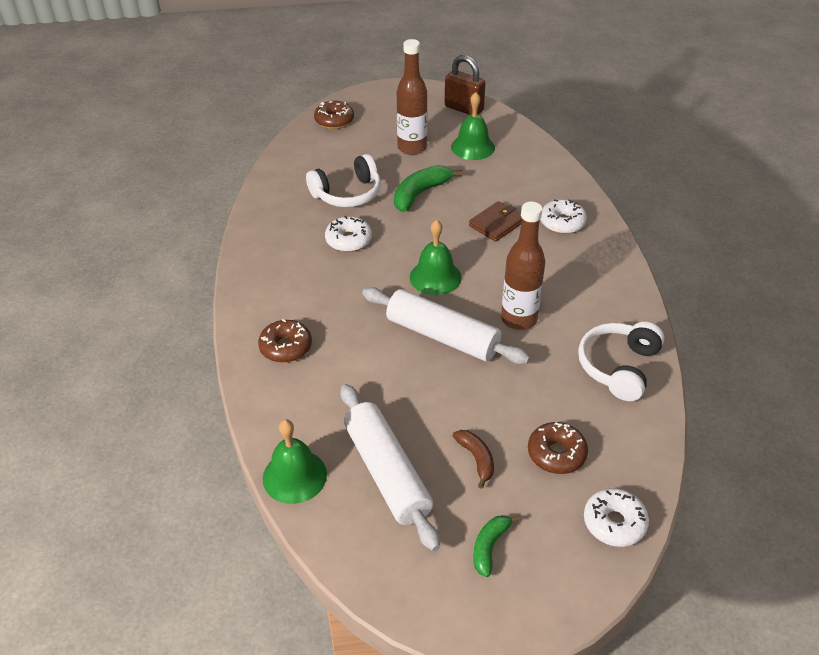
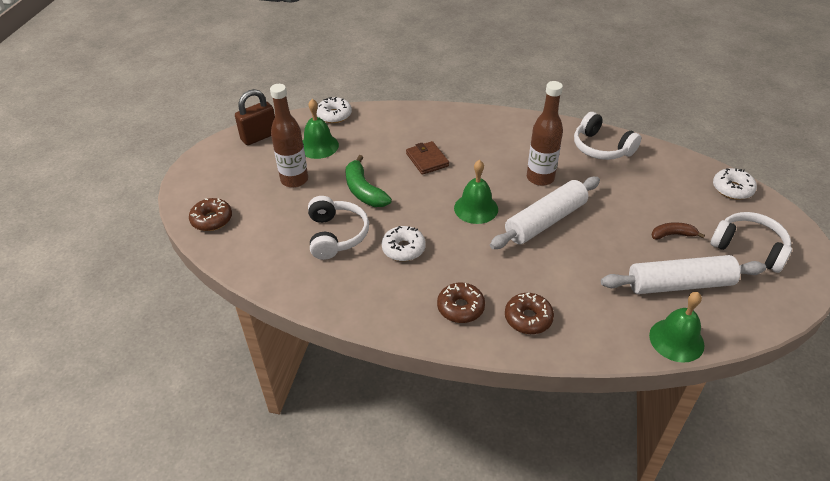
camera: 70 degrees left, 0 degrees up
(490, 547) = (749, 248): green banana -> white headphones
(556, 454) = (673, 197): brown donut -> brown donut (460, 308)
(562, 223) = (443, 128): white donut -> white donut (334, 115)

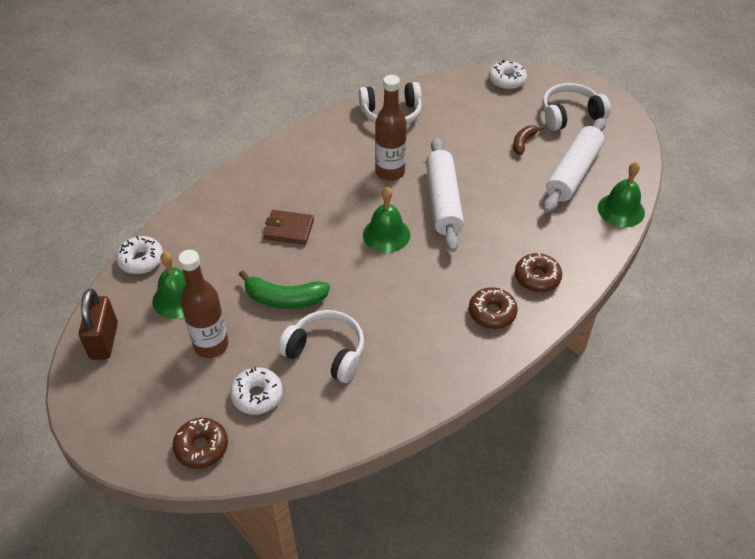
camera: 55 degrees left, 5 degrees up
(403, 248) = (390, 312): white donut -> white donut (257, 395)

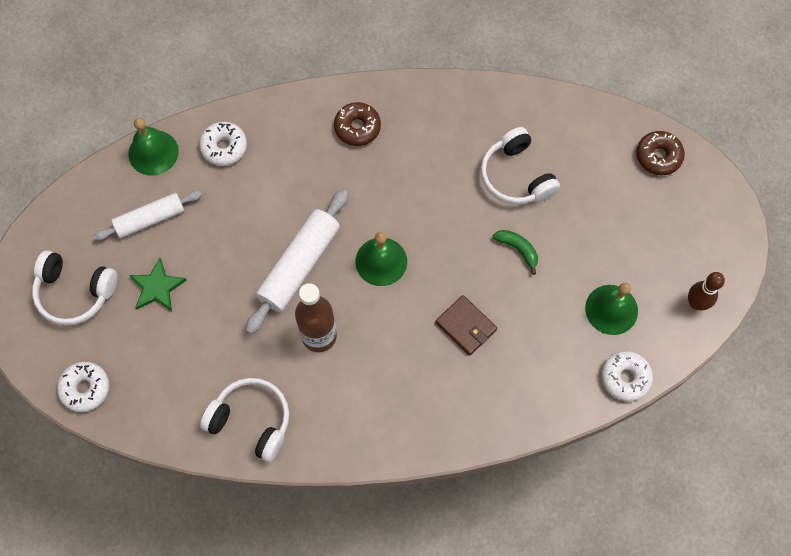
camera: 145 degrees left, 20 degrees up
(104, 341) = (696, 303): brown padlock -> brown bowling pin
(211, 345) = (606, 241): brown bottle -> none
(257, 395) = (593, 173): white donut -> white donut (224, 147)
(284, 298) = (518, 249): green banana -> green banana, size x0.61
(523, 142) = (157, 287): brown banana -> green star
(537, 278) = (292, 135): brown donut -> none
(573, 173) = (150, 219): white rolling pin -> white rolling pin, size x0.66

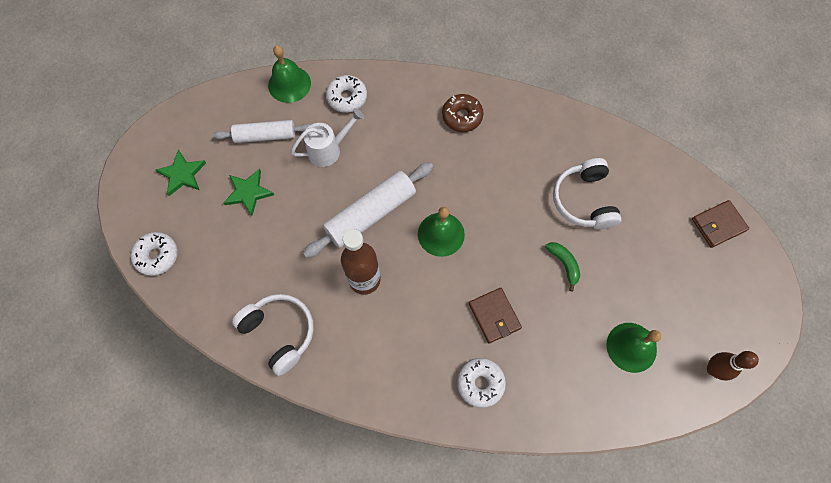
camera: 20 degrees right, 0 degrees up
(75, 292) = (182, 174): white headphones -> green star
(227, 211) = (329, 149): none -> white watering can
(625, 378) = (624, 415): white donut -> white donut (480, 383)
(658, 156) = (718, 225): brown donut -> brown wallet

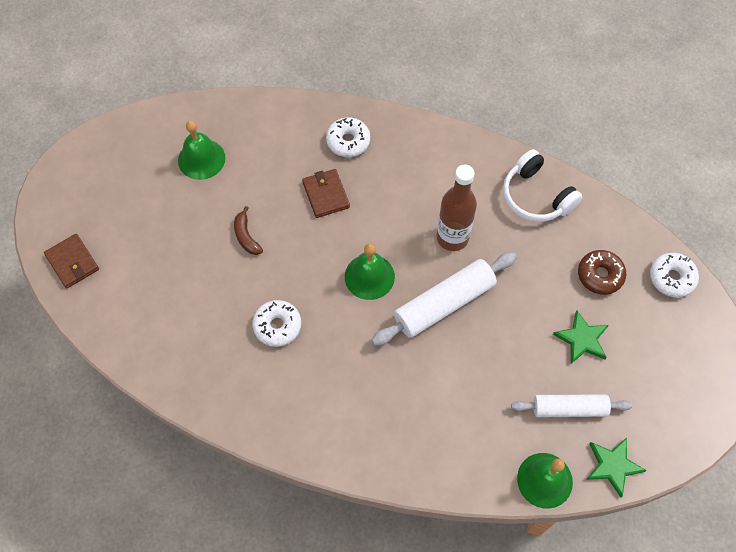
camera: 175 degrees left, 5 degrees down
(182, 174) = (661, 367): green star -> green star (612, 466)
(329, 149) = (491, 384): white watering can -> none
(347, 98) = (470, 453): white donut -> white donut (277, 326)
(462, 116) = (328, 414): brown donut -> brown donut (600, 275)
(564, 264) = (246, 236): green banana -> brown banana
(583, 200) = (208, 300): white headphones -> none
(713, 369) = (133, 136): brown bowling pin -> none
(718, 225) = (72, 262): brown wallet -> brown wallet turned 75 degrees clockwise

